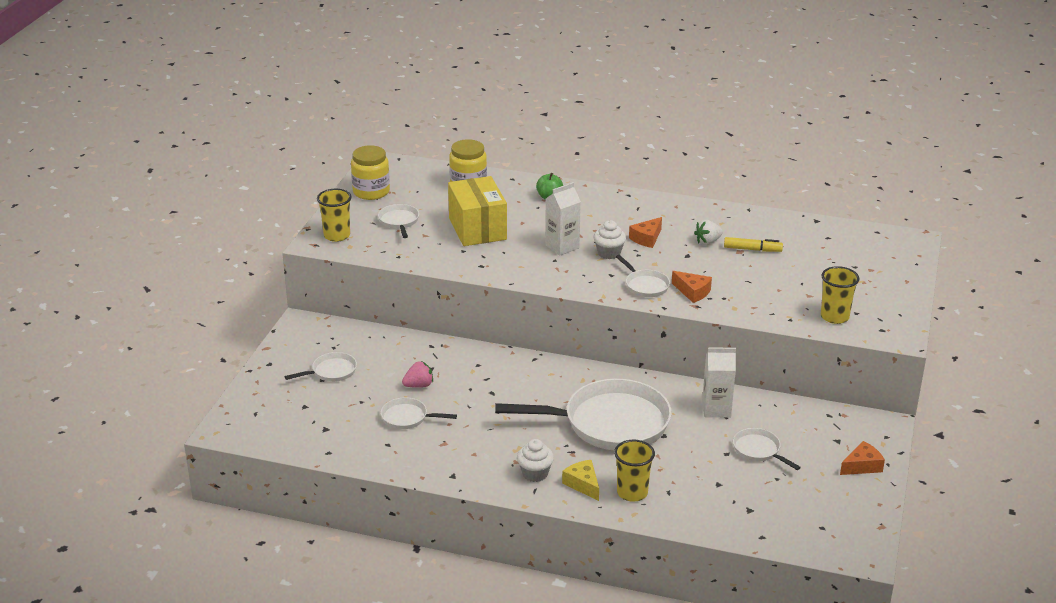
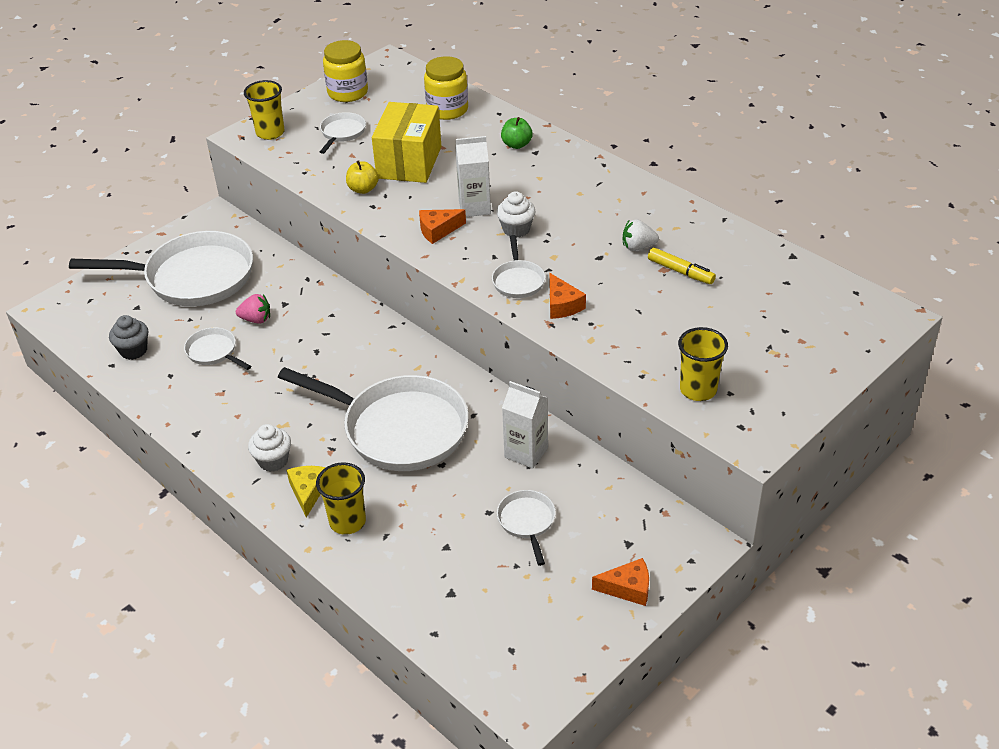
camera: 30 degrees right, 10 degrees up
(331, 371) = (193, 277): white pan -> white pan, size x2.25
(336, 437) = (133, 350): none -> grey cupcake
(461, 256) = (363, 189): none -> yellow apple
(646, 238) = (573, 223): orange cheese -> orange cheese (438, 230)

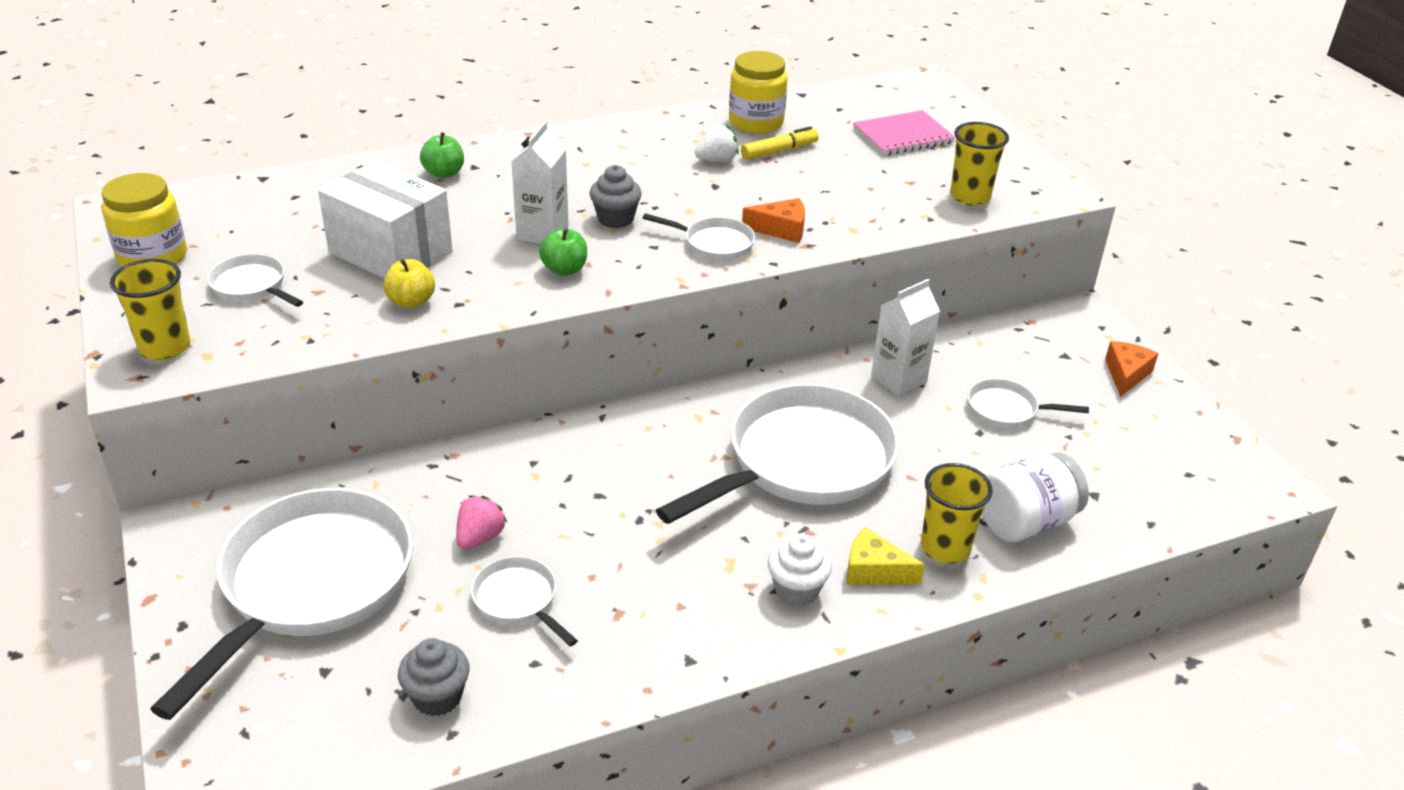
camera: 70 degrees left, 5 degrees down
(214, 352) = (518, 600): white pan -> white pan turned 75 degrees clockwise
(397, 559) = (1025, 522): none -> white jar
(409, 162) = (391, 252): yellow box -> white box
(438, 230) = (564, 269): orange cheese -> green apple
(447, 110) = (305, 196): yellow jar -> yellow jar (756, 122)
(516, 229) = (615, 219): white cupcake -> grey cupcake
(638, 247) = (717, 160): white strawberry -> white strawberry turned 135 degrees counterclockwise
(771, 328) = (903, 136): none -> pink notebook

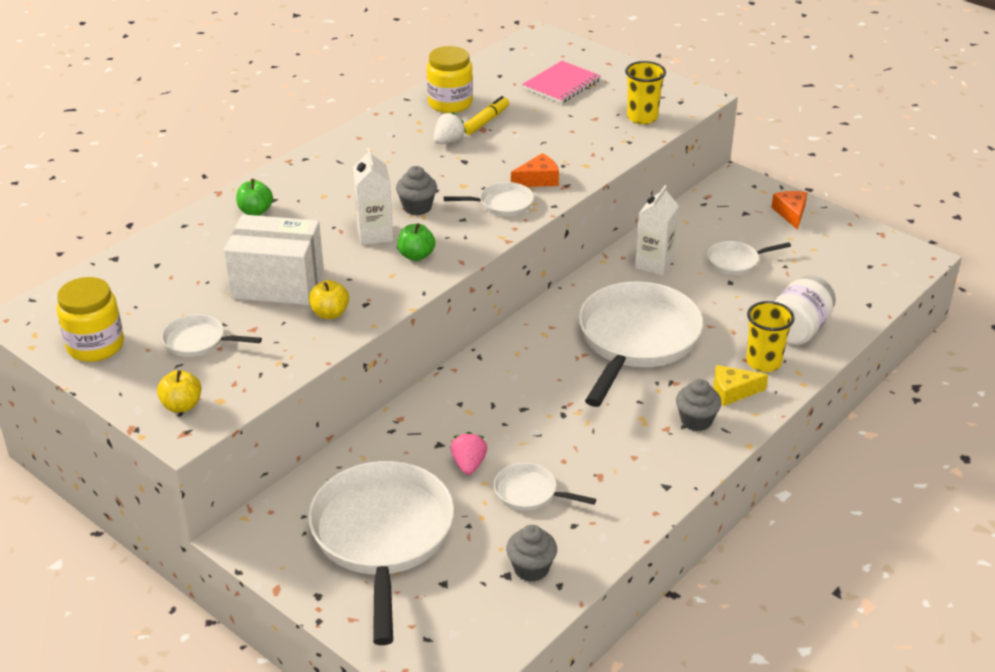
camera: 25 degrees left, 0 degrees up
(165, 347) = (182, 405): yellow cup -> yellow apple
(796, 590) = (696, 420): white cupcake -> grey cupcake

